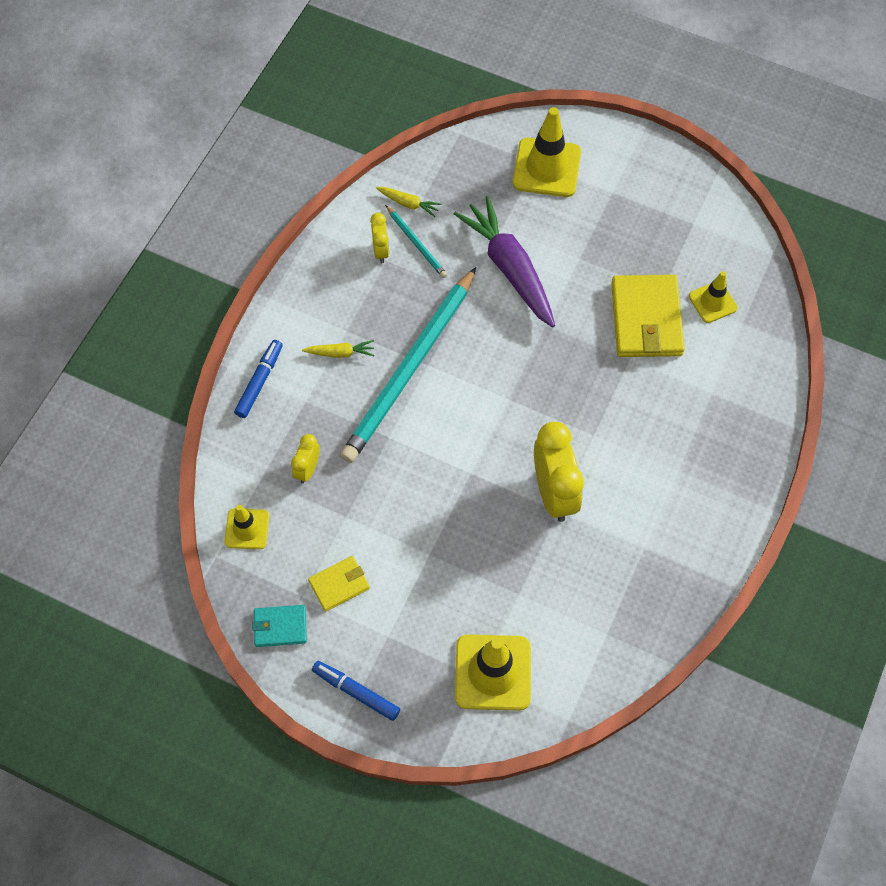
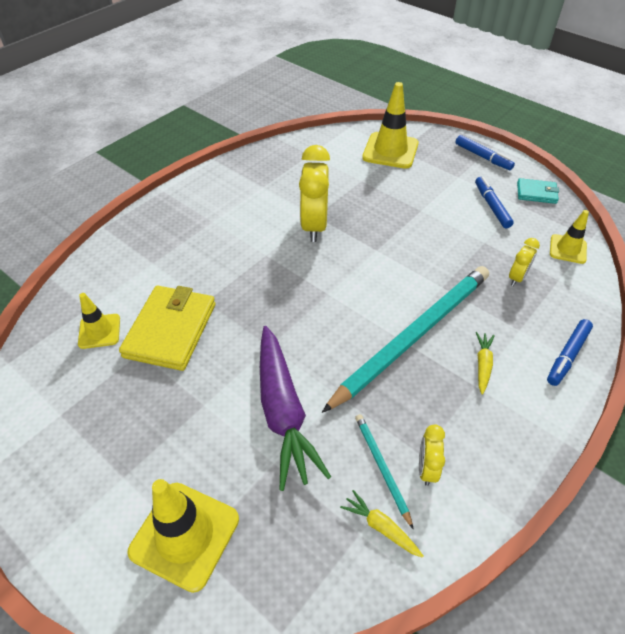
camera: 165 degrees left, 15 degrees down
(339, 584) = (492, 206): yellow wallet -> blue marker
(340, 353) = (482, 365): yellow carrot -> yellow carrot turned 90 degrees clockwise

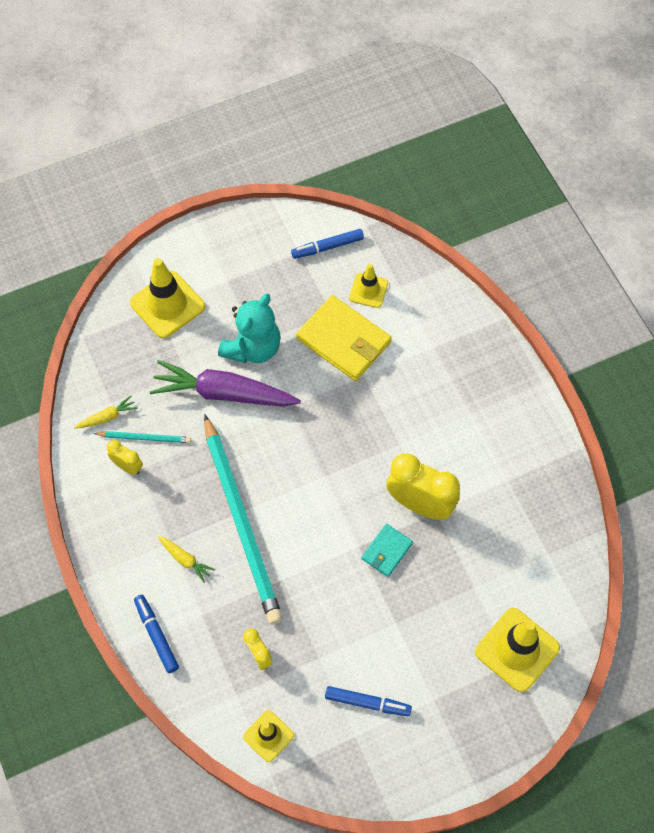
camera: 115 degrees right, 15 degrees up
(212, 408) = (252, 348): none -> turquoise teddy bear
(482, 157) = (457, 754): blue marker -> blue marker (327, 247)
(536, 193) = (365, 770): turquoise wallet -> turquoise wallet (386, 551)

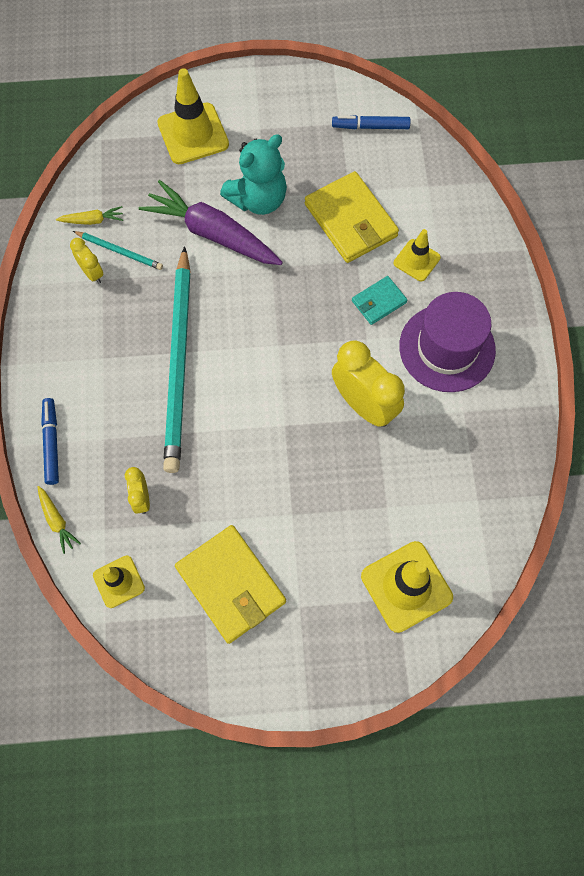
camera: 20 degrees right, 5 degrees up
(185, 559) = (109, 380): yellow carrot -> yellow carrot (57, 521)
(367, 703) = (231, 585): blue marker -> yellow wallet
(368, 290) = (394, 180): yellow traffic cone -> yellow traffic cone (416, 260)
(386, 551) = (311, 440): turquoise wallet -> turquoise wallet (378, 302)
(472, 429) = (447, 348): none -> purple hat

